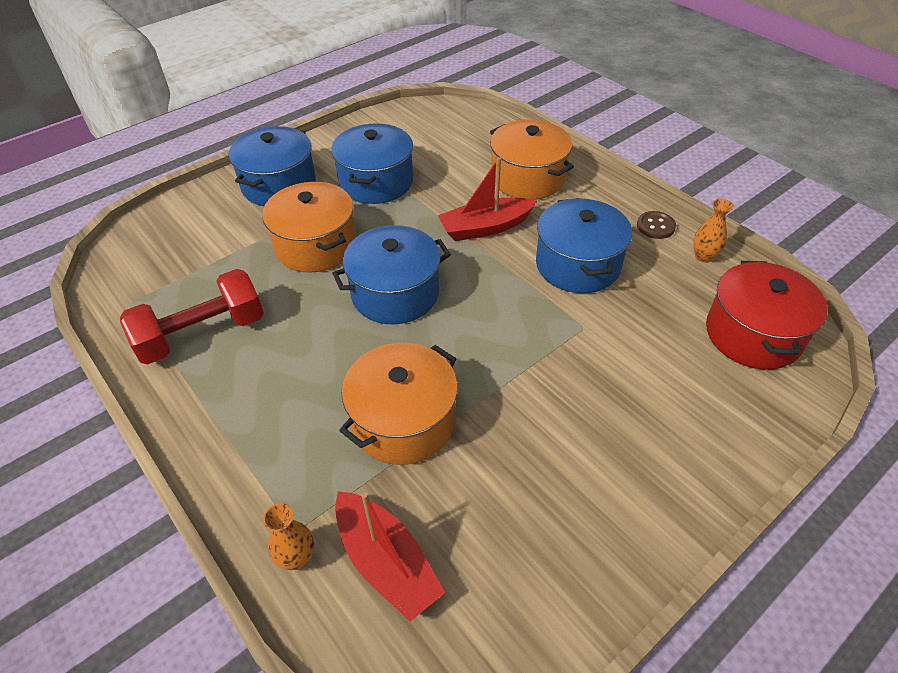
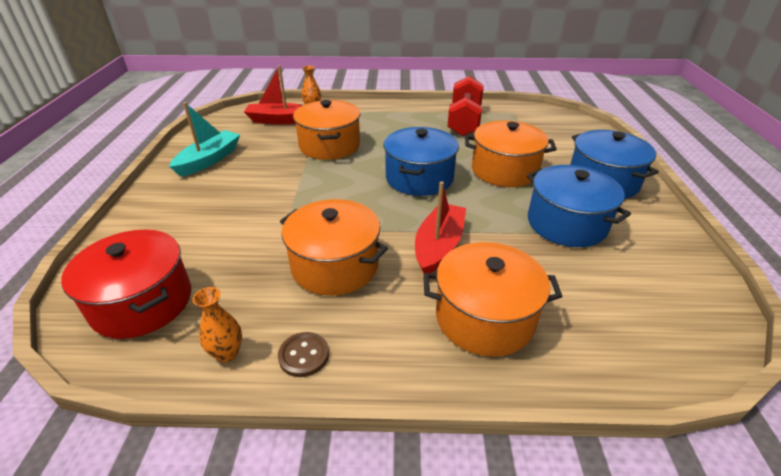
camera: 130 degrees right, 10 degrees down
(578, 265) = (335, 265): blue pot -> orange pot
(579, 525) = (209, 160): none -> turquoise boat

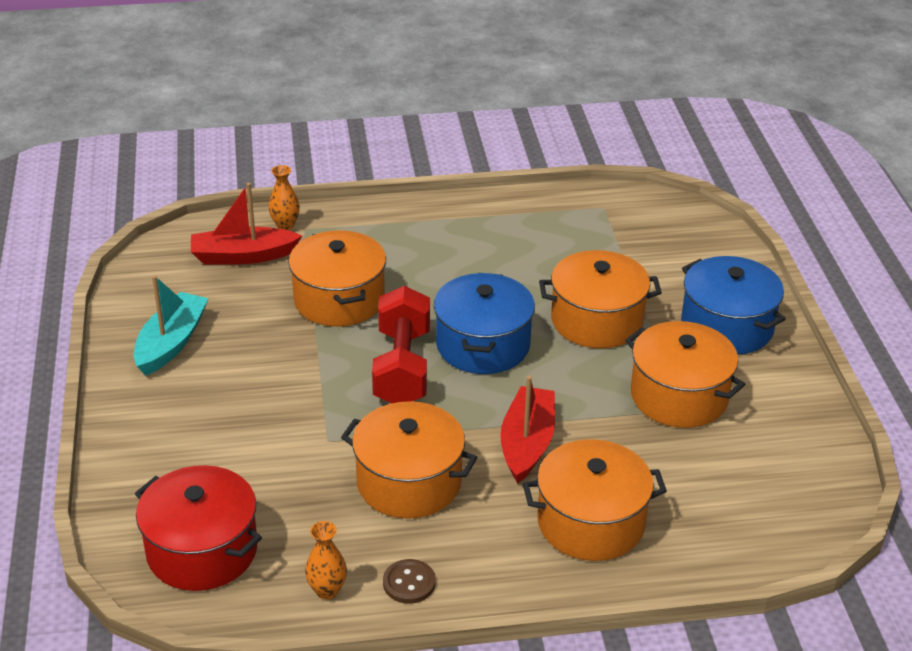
camera: 10 degrees left, 0 degrees up
(464, 121) = (529, 232): red dumbbell -> red dumbbell (402, 367)
(566, 224) = (679, 396): blue pot -> orange pot

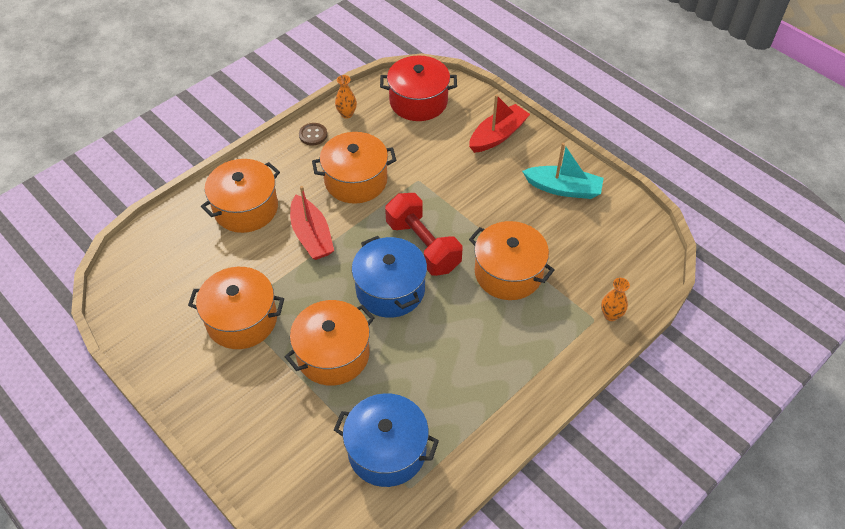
camera: 145 degrees right, 15 degrees up
(171, 343) = (563, 188): turquoise boat -> turquoise boat turned 60 degrees counterclockwise
(243, 256) = (603, 272): red boat -> red boat (497, 135)
(727, 326) = (239, 403): blue pot -> blue pot (387, 450)

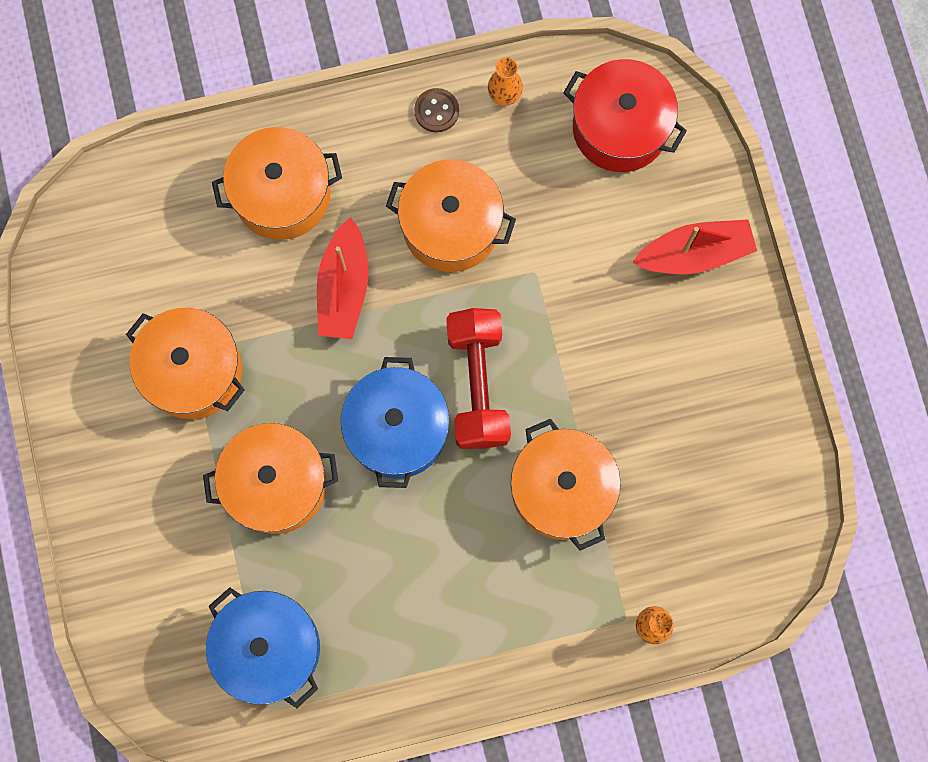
camera: 30 degrees right, 25 degrees up
(563, 188) = (725, 397): turquoise boat -> none

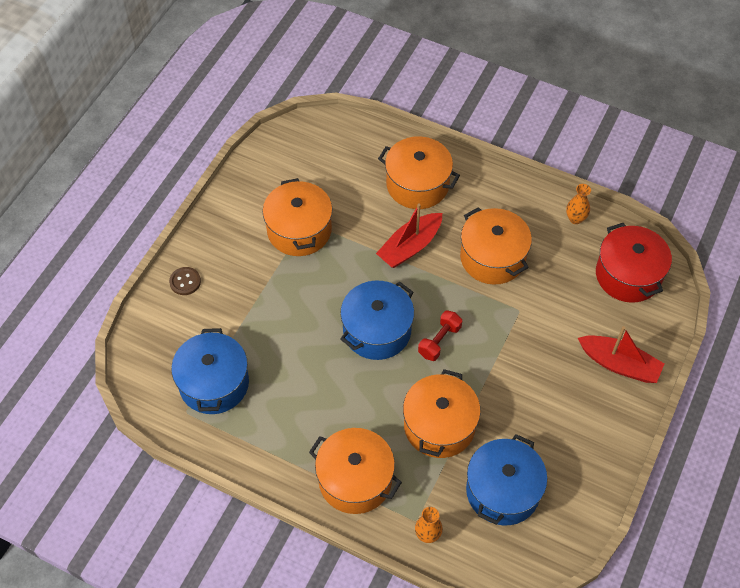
camera: 40 degrees right, 20 degrees down
(276, 484) = (291, 310): orange pot -> orange pot (355, 480)
(436, 111) = (532, 201): brown button -> brown button (185, 282)
(478, 385) = (439, 341): red dumbbell -> red dumbbell, size x0.57
(688, 510) = (502, 491): none -> blue pot

